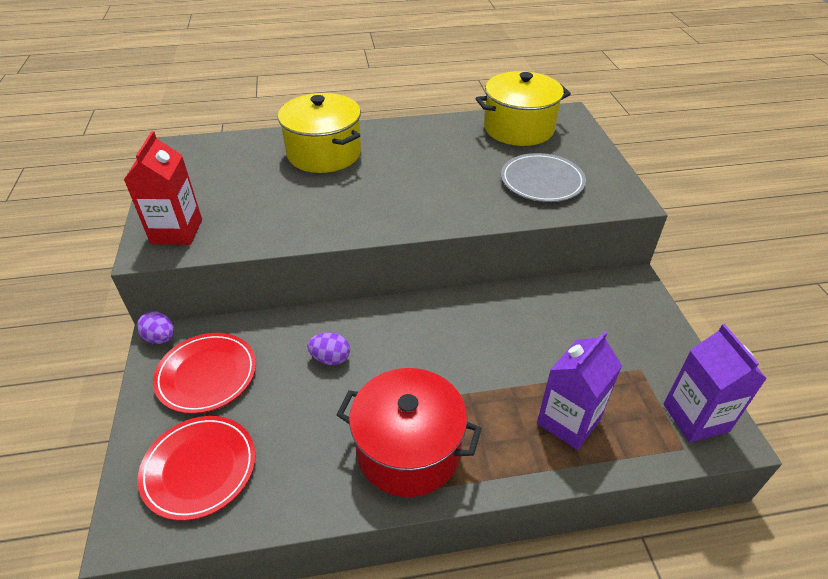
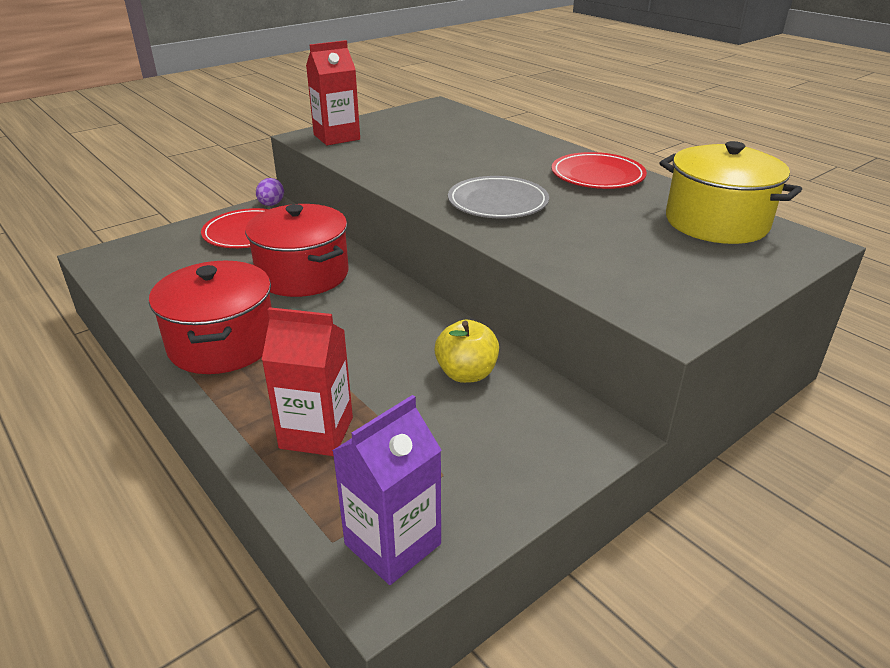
camera: 60 degrees right, 10 degrees down
(199, 469) = (158, 261): red plate -> red plate (597, 176)
(324, 153) = (509, 150): yellow pot -> none
(330, 358) = (303, 274): purple egg -> red pot
(541, 315) = (466, 373): none -> yellow apple
(542, 181) = (625, 259): grey plate -> grey plate (497, 202)
(568, 421) = (316, 432): purple carton -> red carton

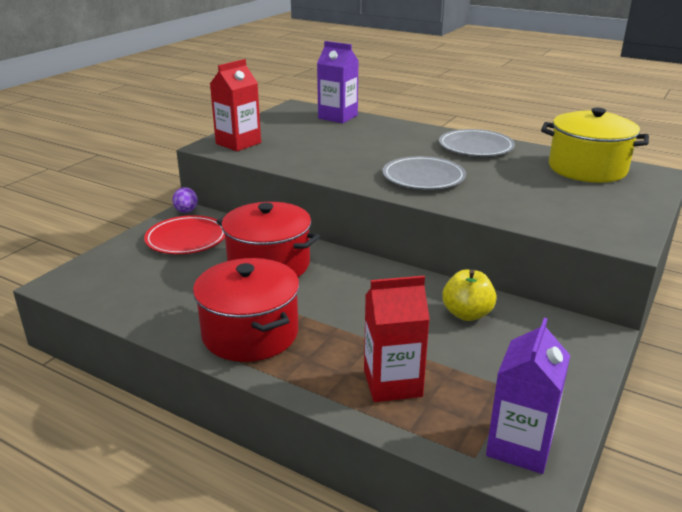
camera: 20 degrees left, 5 degrees down
(471, 121) = (338, 117): none -> purple carton
(597, 176) = (476, 147): red plate -> grey plate

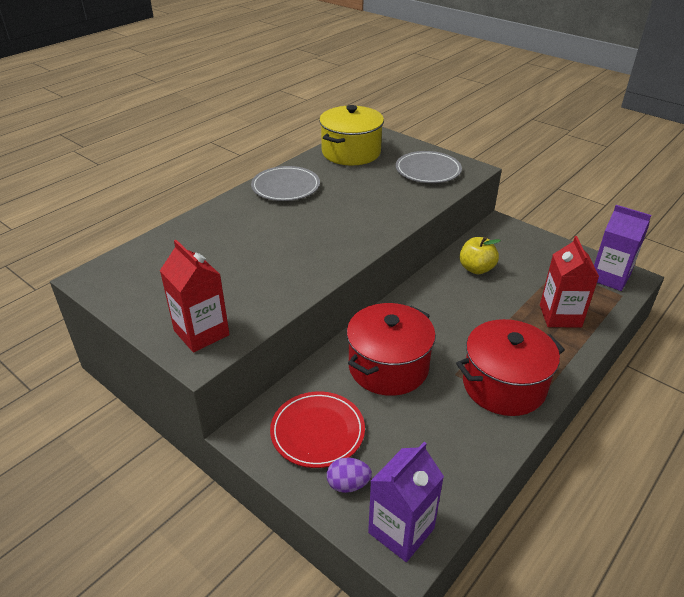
camera: 80 degrees left, 10 degrees up
(186, 211) = (243, 433): purple egg -> purple egg (348, 484)
(338, 117) = (152, 251): purple carton -> purple carton (401, 530)
(423, 177) = (346, 223): grey plate -> grey plate (428, 170)

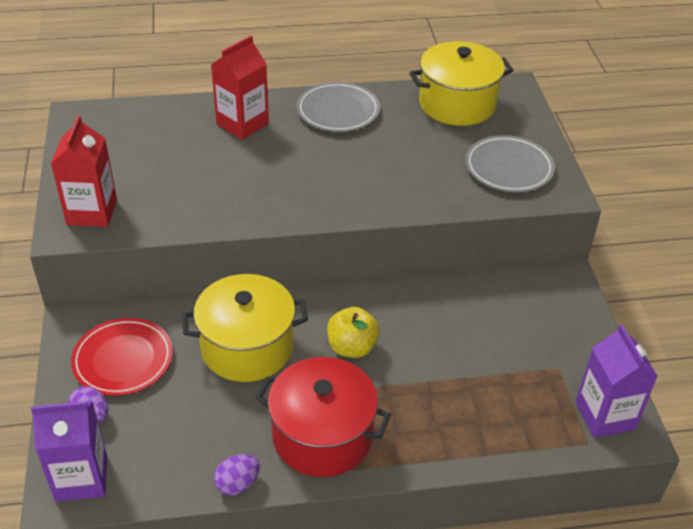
camera: 40 degrees right, 5 degrees up
(388, 367) = (247, 347): red pot -> yellow pot
(476, 269) = (465, 311): yellow apple -> yellow apple (352, 347)
(500, 450) = (238, 484): none -> purple egg
(560, 316) = (480, 415): red carton -> red carton (242, 124)

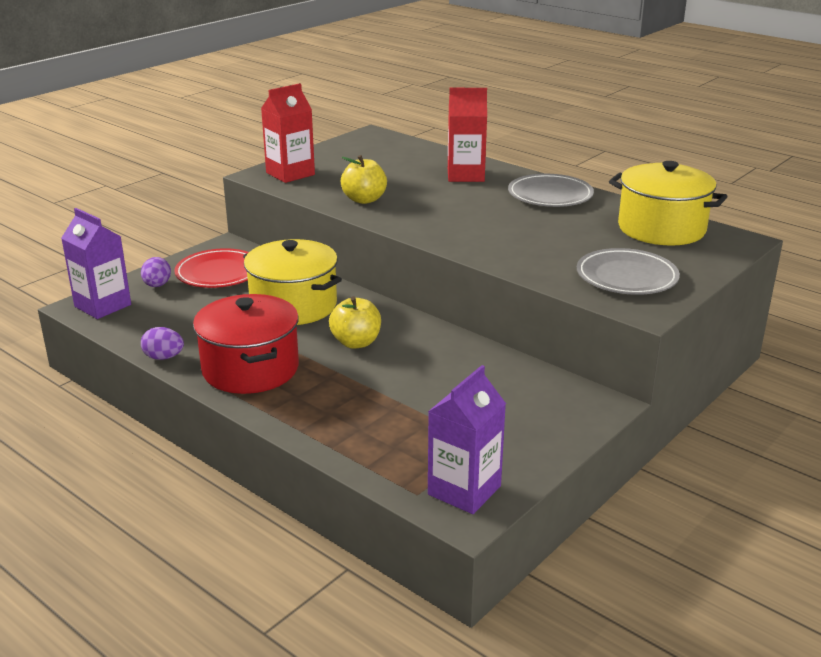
camera: 50 degrees right, 15 degrees down
(212, 204) = (364, 200): none -> yellow apple

